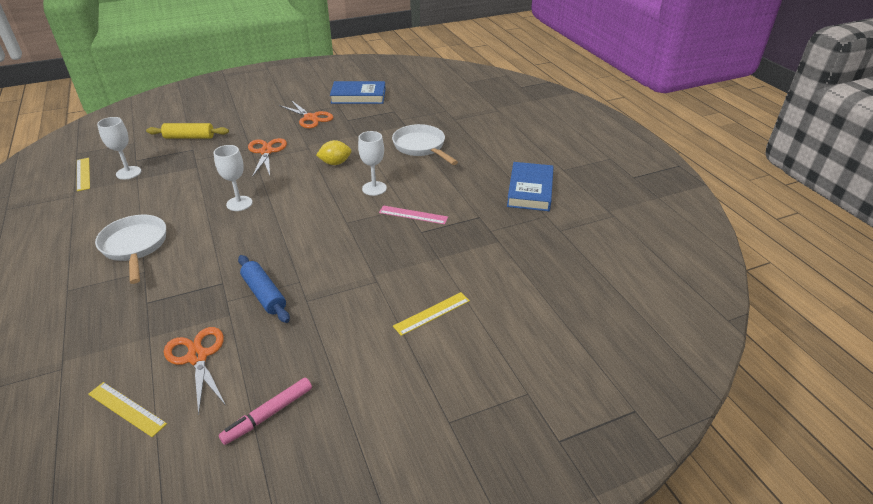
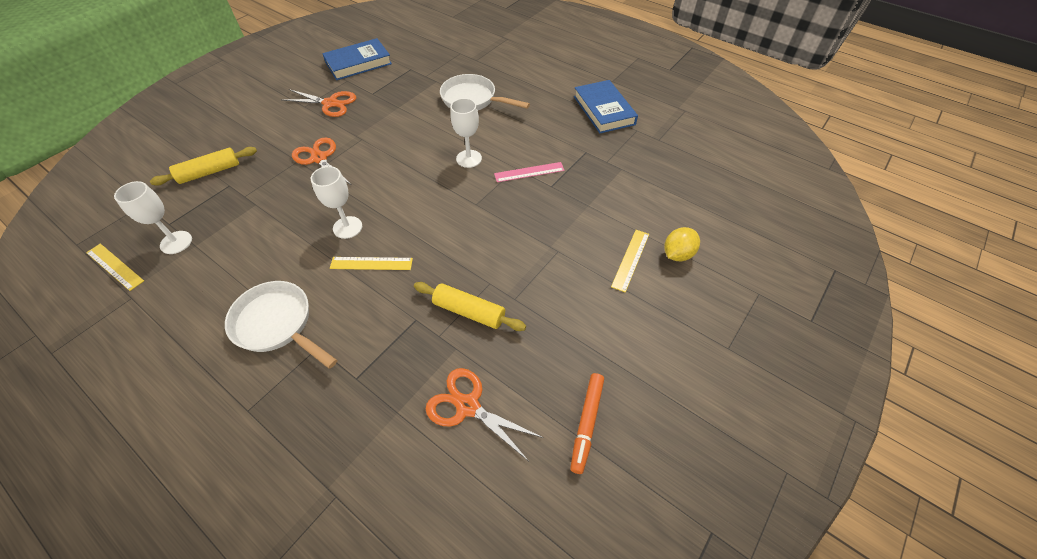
camera: 30 degrees left, 15 degrees up
(127, 408) = (451, 495): yellow ruler -> yellow ruler (371, 263)
(264, 294) = (469, 311): blue rolling pin -> yellow rolling pin
(268, 415) = (587, 423): pink marker -> orange marker
(335, 163) = (405, 145): yellow lemon -> yellow lemon (677, 254)

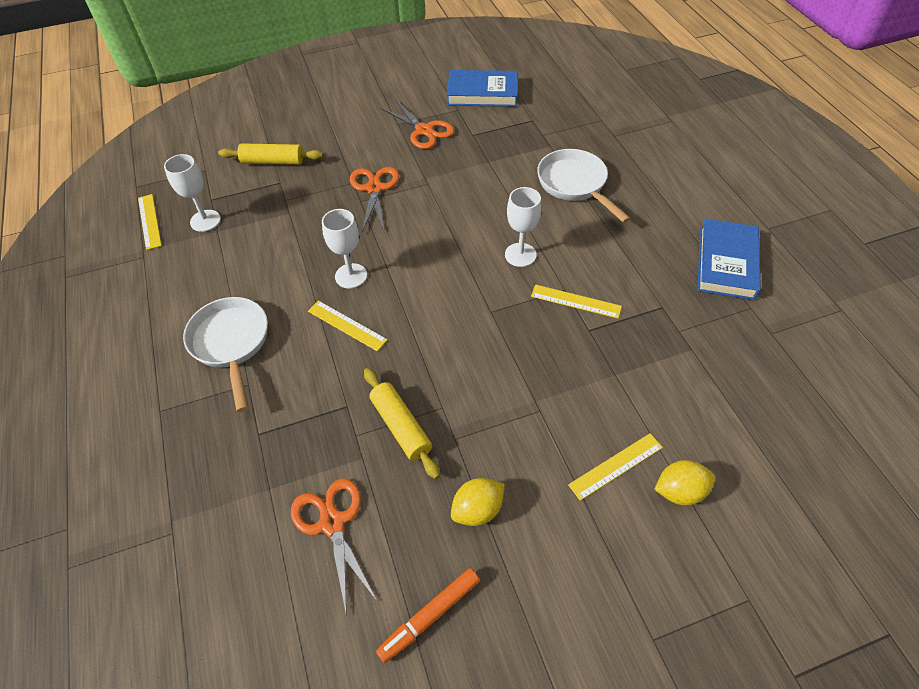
camera: 35 degrees right, 0 degrees up
(529, 172) = (575, 301): pink ruler -> yellow ruler
(565, 335) = (477, 510): none -> yellow lemon

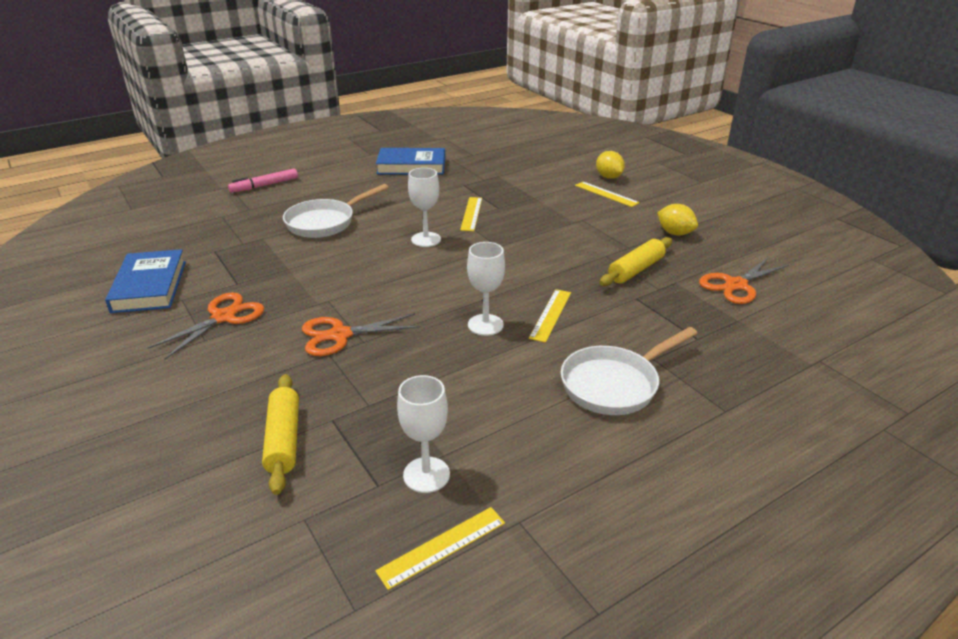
camera: 105 degrees left, 20 degrees down
(430, 616) = (757, 240): orange marker -> none
(671, 143) = (264, 185): none -> pink marker

